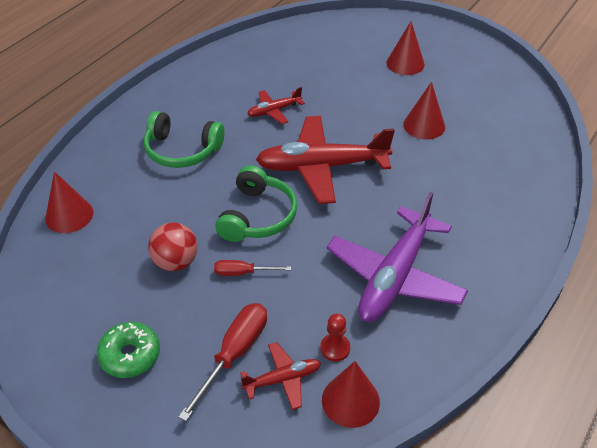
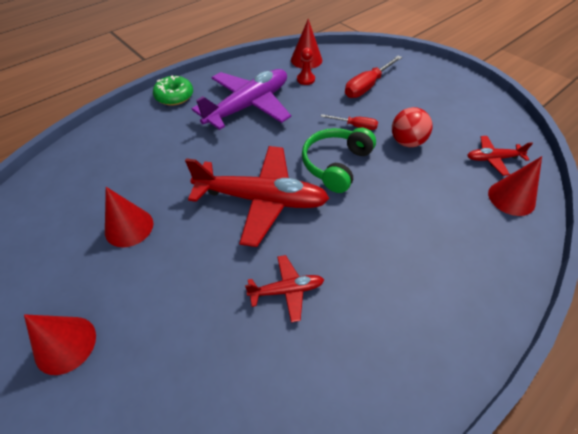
camera: 165 degrees left, 5 degrees up
(130, 355) = (433, 96): green donut -> green donut (174, 96)
(182, 150) = (406, 252): green headphones -> none
(283, 379) = (340, 72): red plane -> red plane (493, 159)

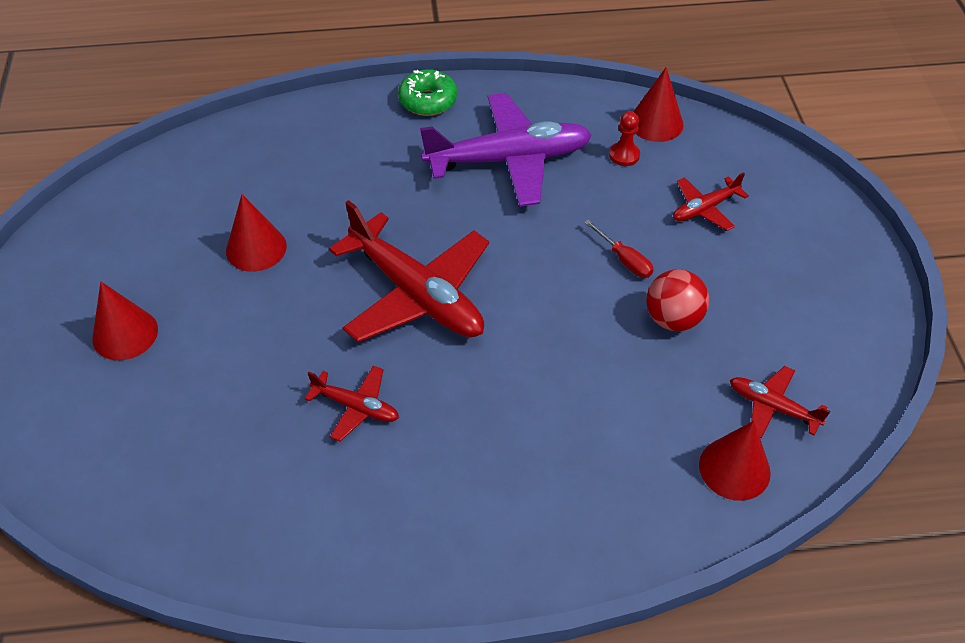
camera: 35 degrees right, 0 degrees up
(336, 164) = (546, 298): green headphones -> none
(367, 86) = (704, 209): red screwdriver -> red plane

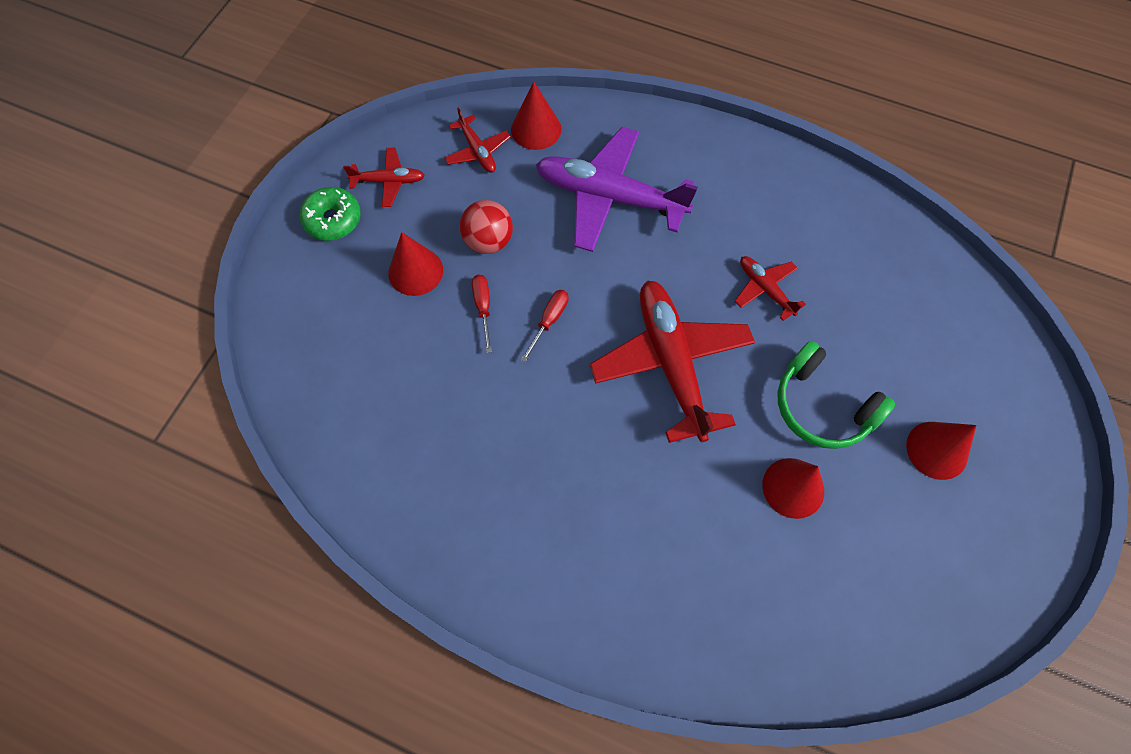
camera: 150 degrees left, 15 degrees up
(251, 322) = (822, 406): none -> green headphones
(428, 101) = (531, 605): green donut -> green donut (333, 220)
(509, 160) = (502, 469): purple plane -> purple plane (609, 197)
(555, 277) = (549, 321): none -> red screwdriver
(624, 155) = (394, 416): red pawn -> none
(656, 123) = (332, 439): red cone -> red cone (415, 271)
(704, 209) = (378, 321): red plane -> red plane (389, 181)

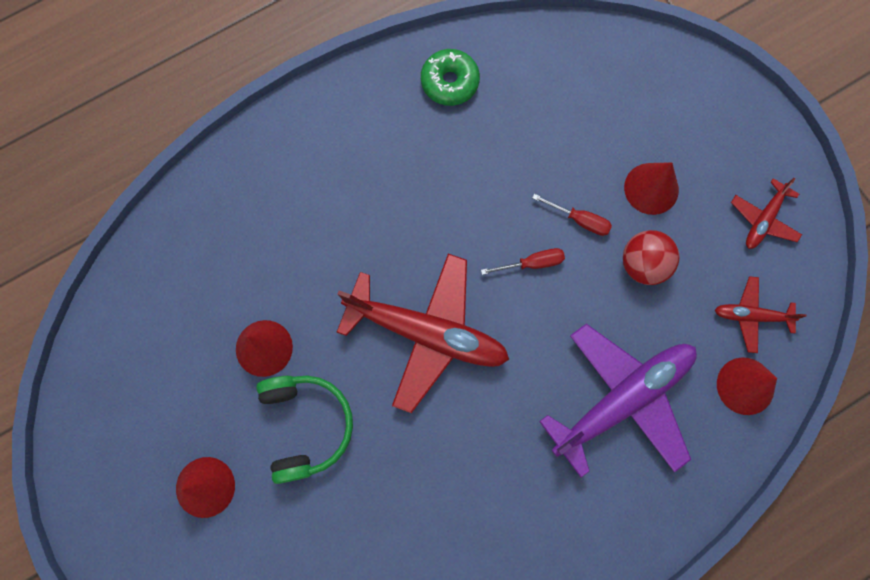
camera: 125 degrees right, 10 degrees up
(333, 220) = (748, 152): green donut -> green donut (449, 82)
(549, 321) = (532, 263): red screwdriver -> red screwdriver turned 75 degrees counterclockwise
(765, 289) = (437, 466): red plane -> none
(822, 406) = (305, 426): green headphones -> green headphones turned 90 degrees clockwise

